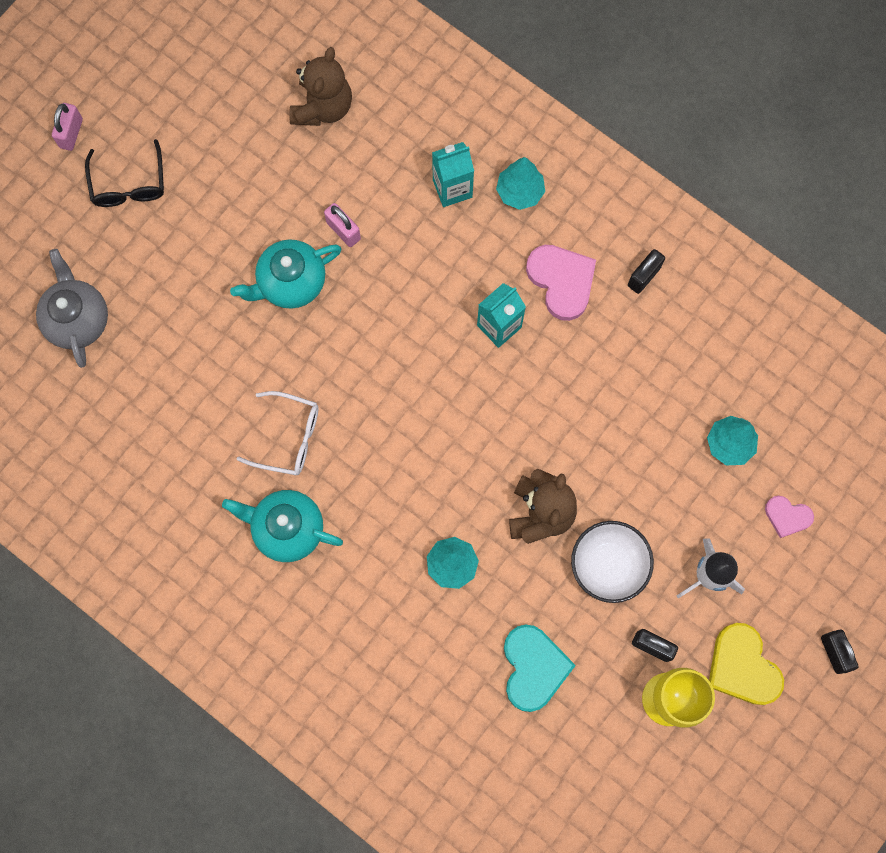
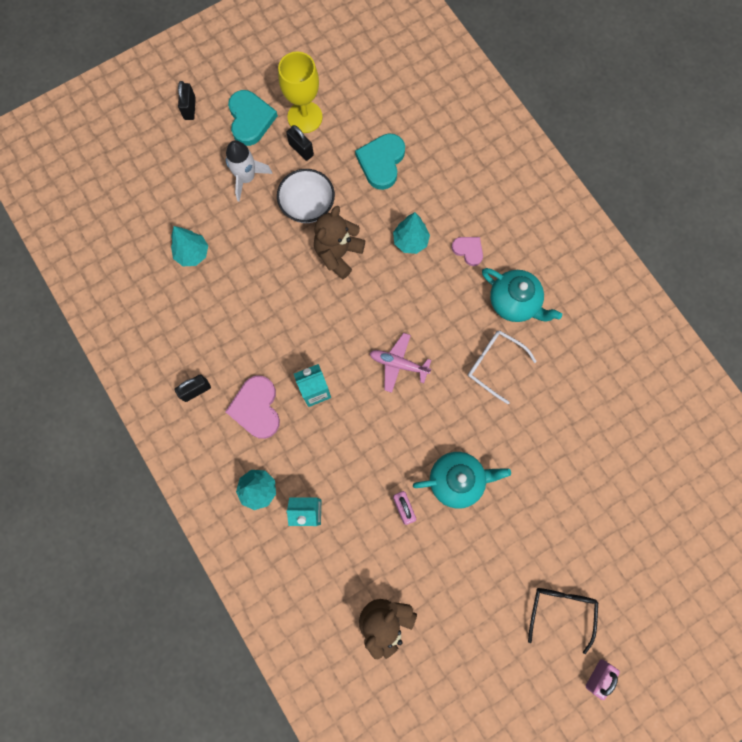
camera: 160 degrees left, 0 degrees up
(78, 319) = (627, 509): grey teapot -> none
(409, 395) = (398, 364): none -> pink plane
(742, 667) = (250, 119): yellow heart -> turquoise heart
(787, 516) = (178, 196): pink heart -> pink heart (468, 250)

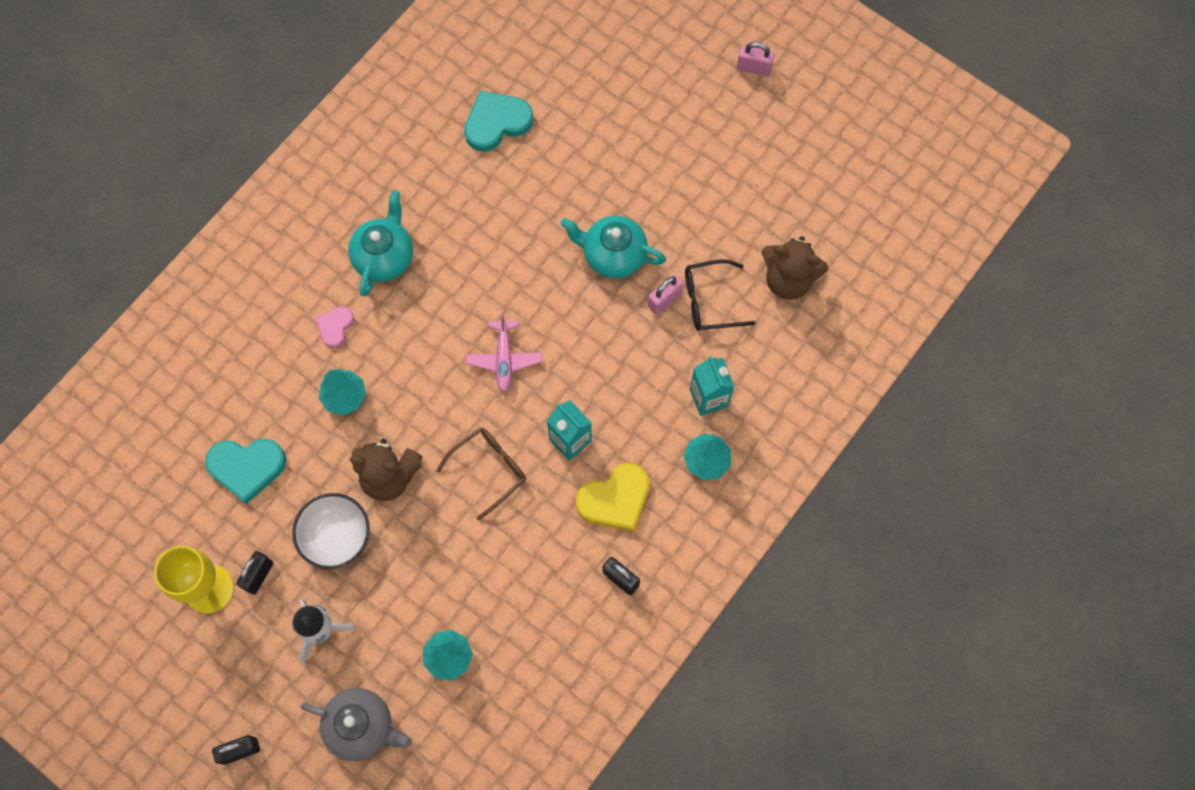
camera: 110 degrees left, 5 degrees down
(171, 185) = (361, 726): none -> grey teapot
(250, 119) = (233, 660): turquoise heart -> turquoise heart (496, 122)
(256, 408) = (615, 499): pink heart -> yellow heart
(315, 324) = (489, 469): none -> brown glasses
(457, 480) = (613, 255): turquoise teapot -> turquoise teapot turned 45 degrees counterclockwise
(494, 364) = (467, 256): white glasses -> none
(561, 611) = (706, 117): black glasses -> black glasses (710, 301)

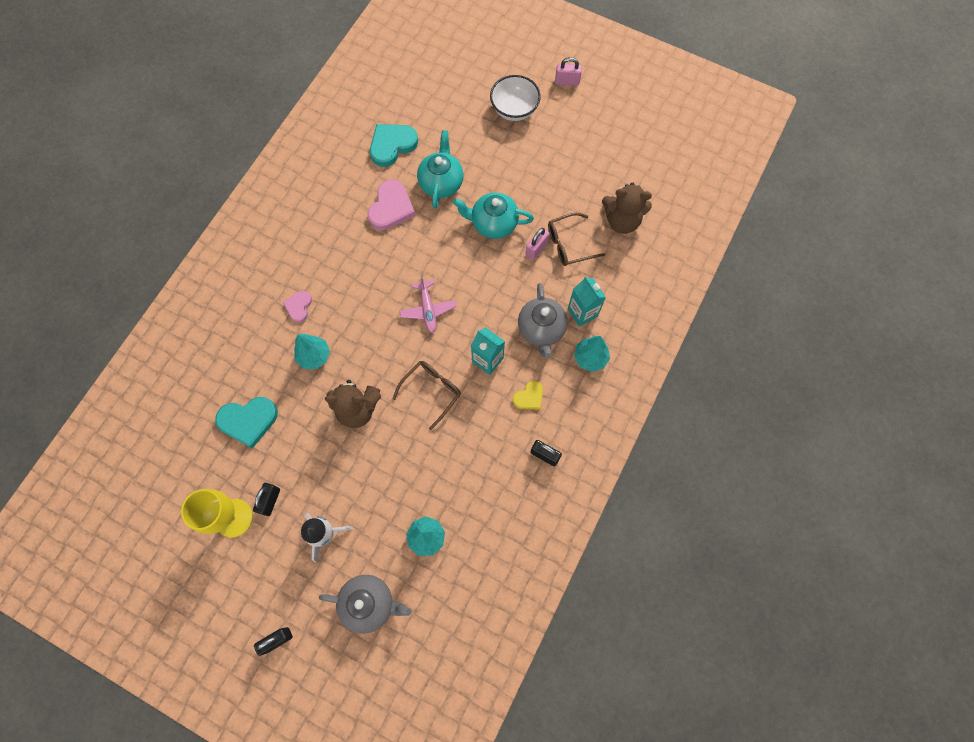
camera: 10 degrees left, 0 degrees up
(336, 537) = (325, 461): white bowl -> white bowl (514, 110)
(384, 257) = (327, 251): turquoise teapot -> turquoise teapot (441, 183)
(480, 210) = (391, 208): none -> pink heart
(615, 499) = (529, 397): yellow heart -> yellow heart, size x0.58
(649, 411) = (541, 329): none -> grey teapot
(710, 301) = (569, 244): black glasses -> brown glasses

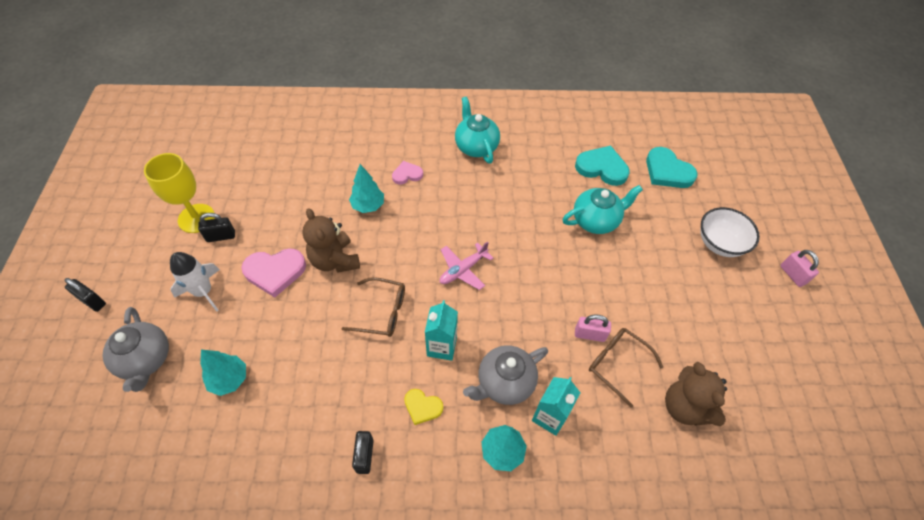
camera: 60 degrees right, 15 degrees down
(248, 421) = (287, 189): turquoise heart -> turquoise heart (667, 171)
(391, 208) = (542, 195): pink heart -> pink heart (275, 272)
(493, 223) = (588, 283): turquoise teapot -> turquoise teapot (476, 146)

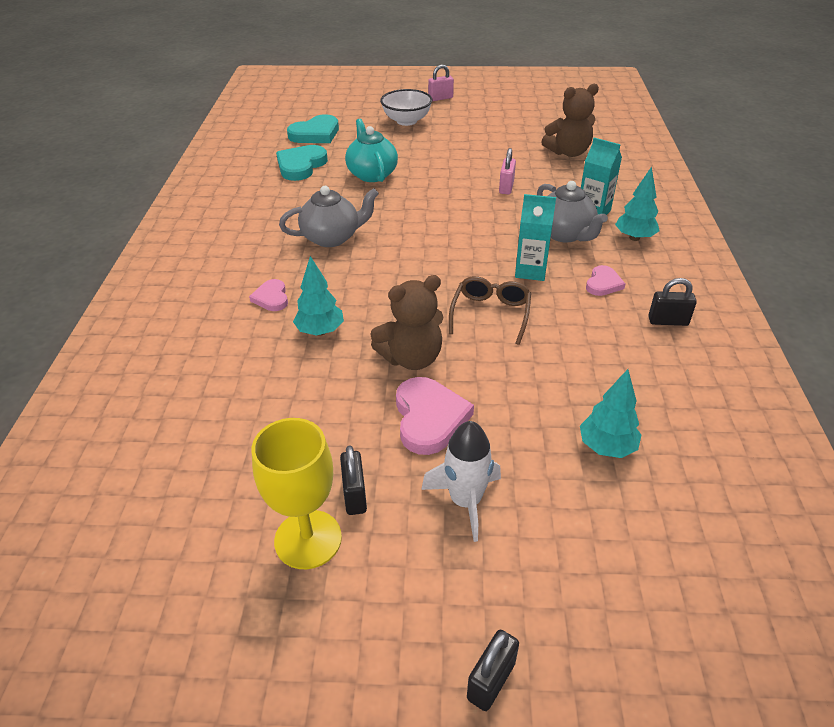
camera: 85 degrees left, 15 degrees down
(146, 360) = (596, 558): grey teapot -> grey teapot (332, 238)
(422, 407) = (603, 283): yellow heart -> pink heart
(463, 270) = (430, 256): pink plane -> none
(476, 146) = (239, 242): turquoise teapot -> none
(617, 364) = (535, 177): brown glasses -> none

